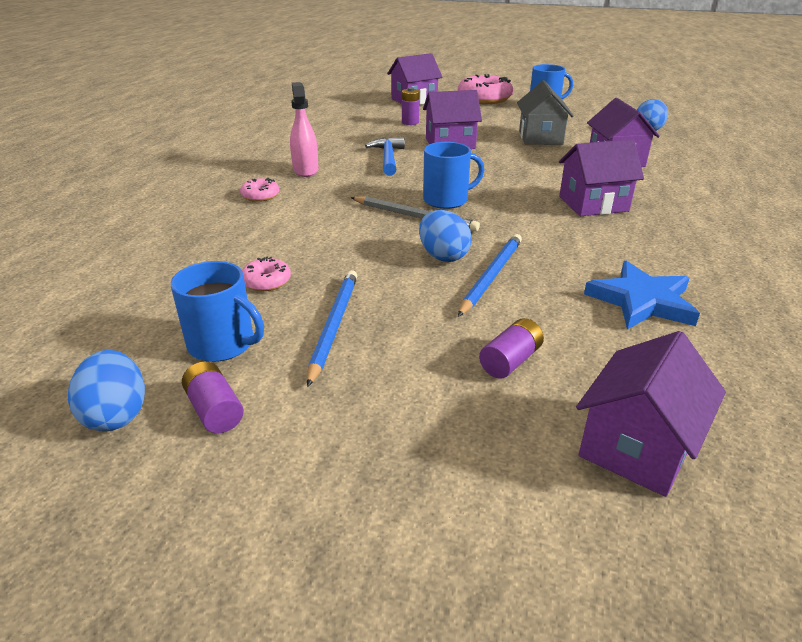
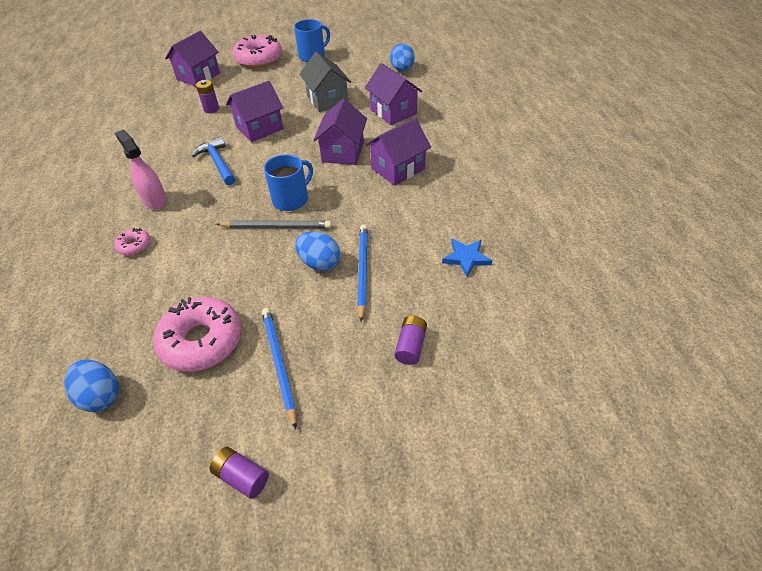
camera: 25 degrees left, 15 degrees up
(116, 415) = (172, 515): blue egg -> blue egg (101, 395)
(223, 344) = (208, 416): blue mug -> none
(266, 281) = (202, 341): pink donut -> pink donut, size x2.11
(637, 447) = (508, 383): purple house -> purple house (343, 152)
(642, 301) = (466, 258): blue star -> blue star, size x0.66

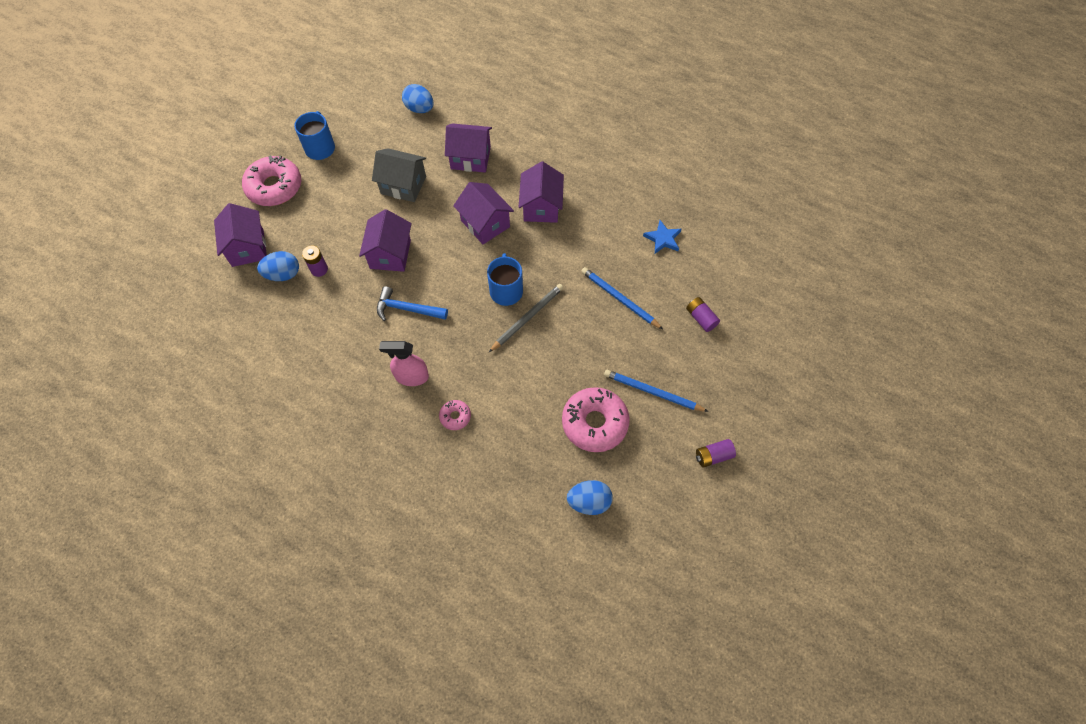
camera: 50 degrees left, 15 degrees up
(319, 263) = (589, 317): blue egg -> blue egg (283, 274)

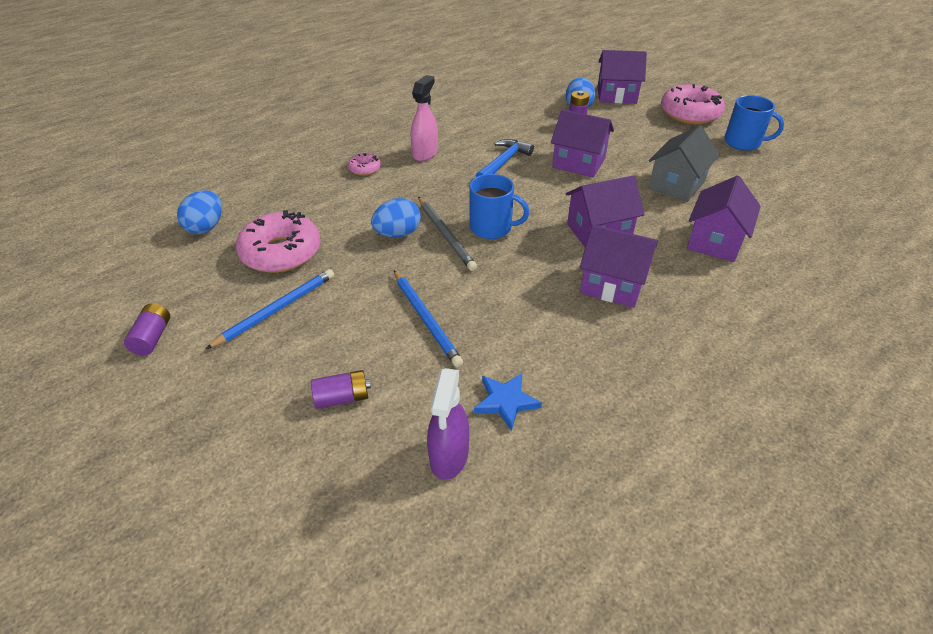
camera: 110 degrees right, 20 degrees down
(419, 109) = (810, 216): blue egg -> blue egg (398, 234)
(619, 299) = (426, 319): blue pencil -> blue pencil turned 90 degrees clockwise
(710, 254) = (449, 456): none -> purple spray bottle

